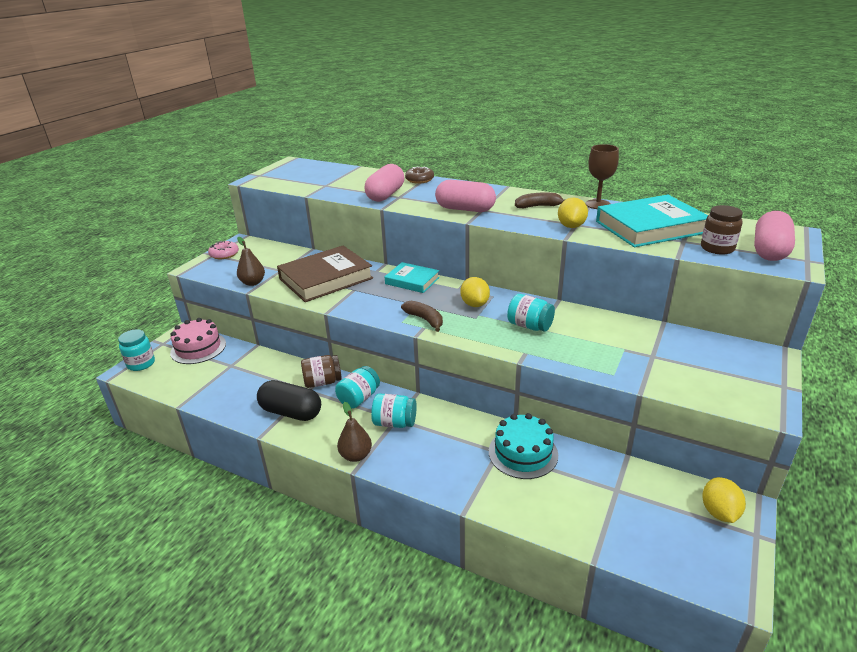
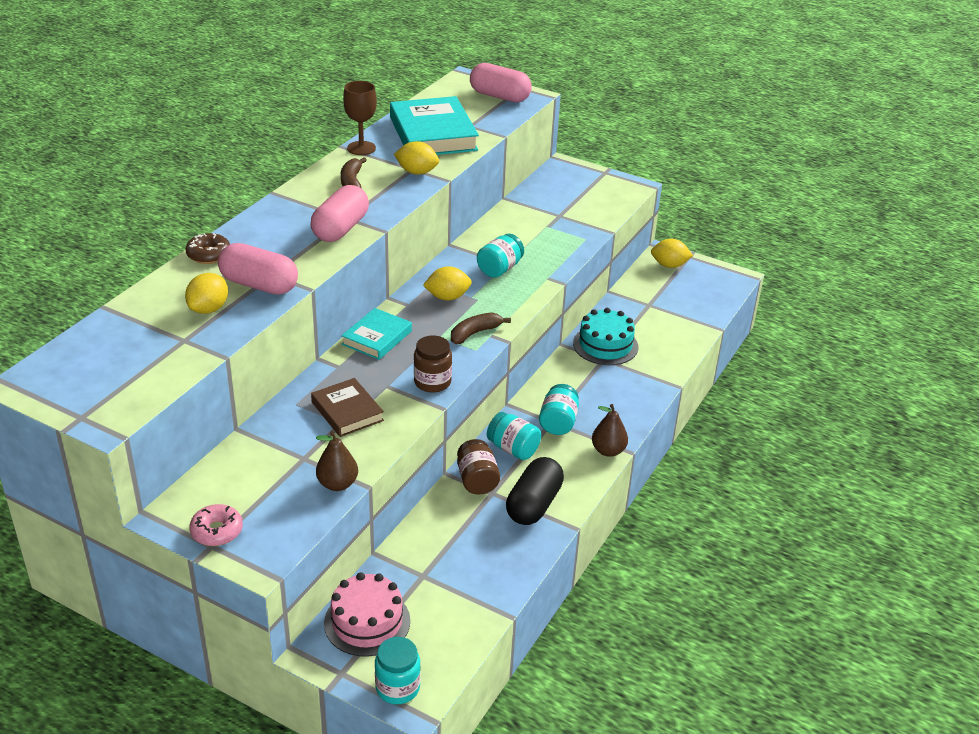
camera: 90 degrees left, 5 degrees up
(326, 278) = (347, 411): brown book -> brown book, size x0.57
(357, 187) = (209, 309): none -> yellow lemon
(717, 248) = (489, 115): brown jar -> brown jar (432, 382)

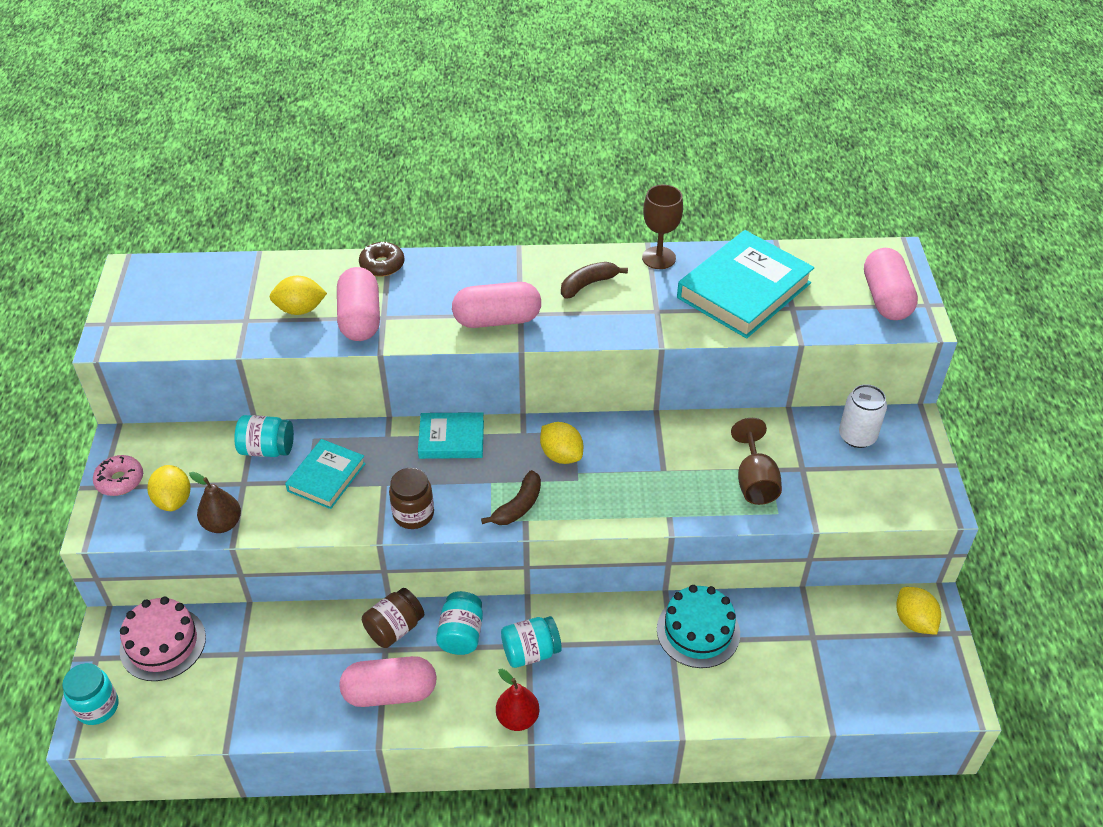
camera: 60 degrees right, 10 degrees up
(347, 411) = (326, 477): brown book -> turquoise book
(417, 172) = (653, 317): yellow lemon -> yellow lemon (173, 500)
(475, 333) = (518, 506): brown banana -> brown banana turned 105 degrees clockwise
(499, 269) = (648, 470): turquoise jar -> turquoise jar (267, 449)
(534, 504) = (390, 692): black capsule -> pink capsule
(551, 235) = (754, 481): none -> brown goblet
(554, 187) = (857, 436): none -> white can
(608, 451) = (517, 718): brown pear -> red pear

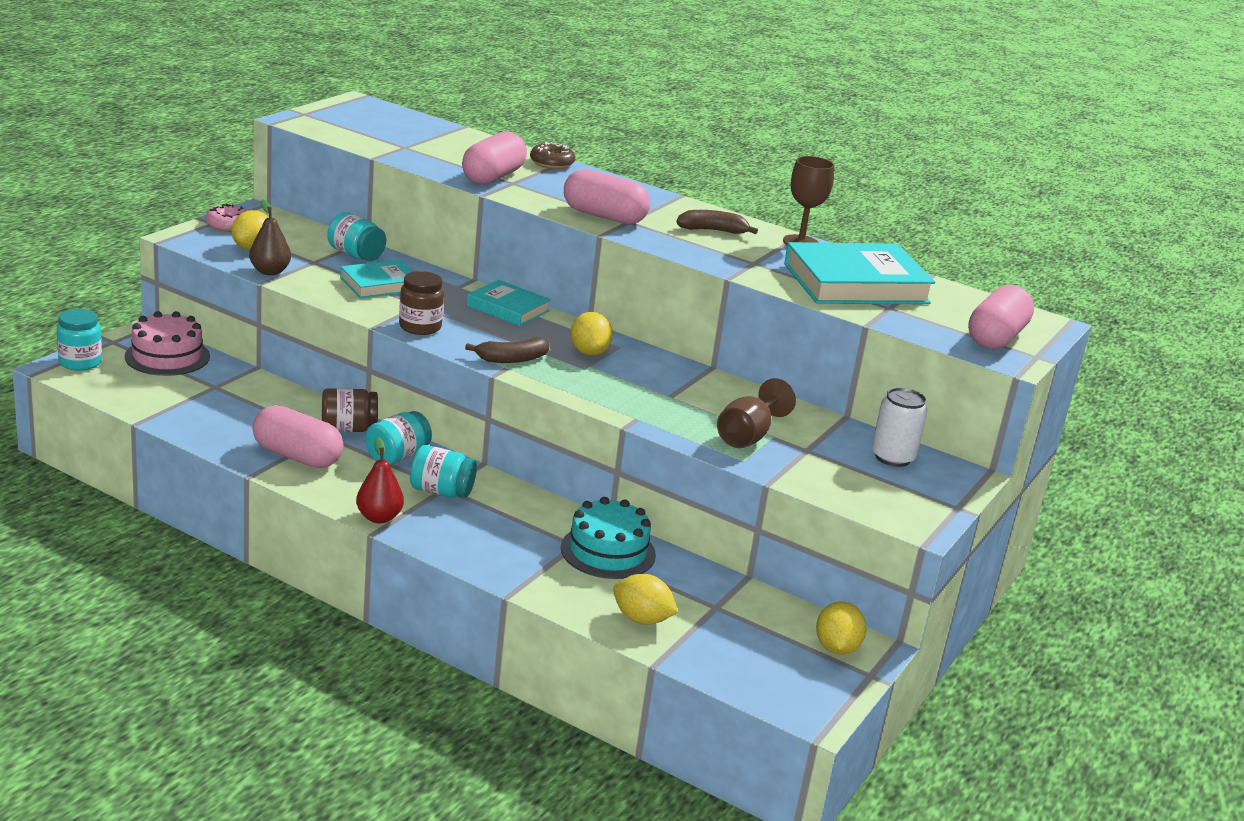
camera: 30 degrees right, 20 degrees down
(300, 309) = (453, 157): yellow lemon -> yellow lemon (641, 619)

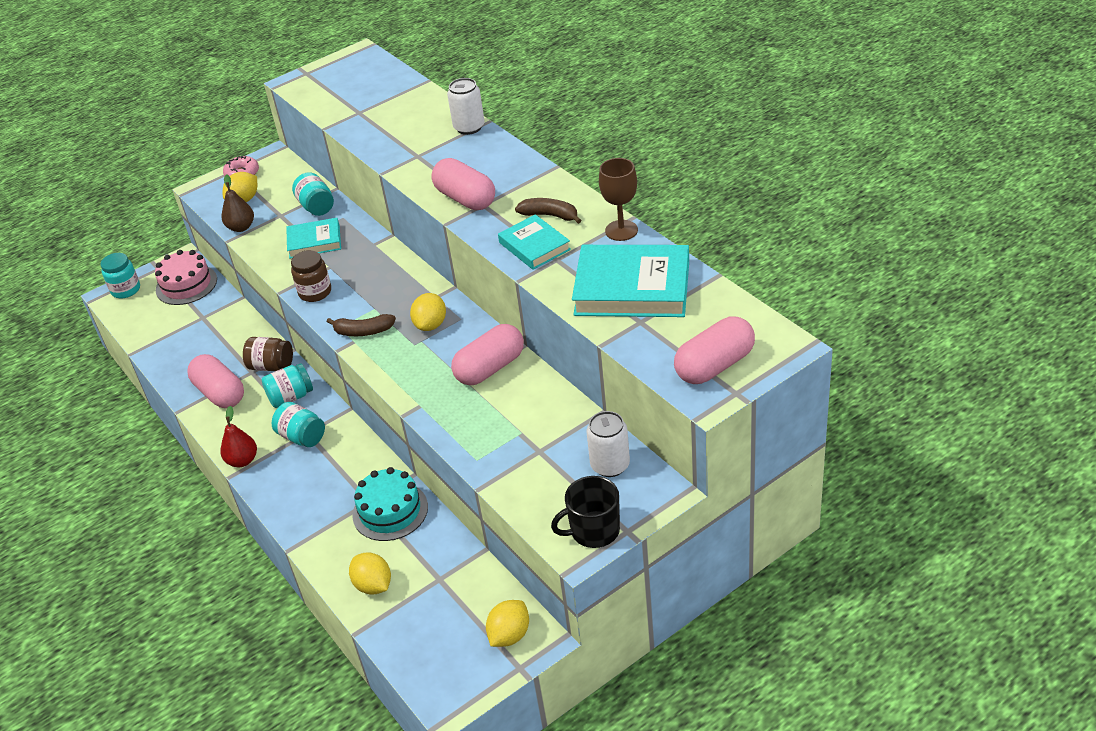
camera: 30 degrees right, 15 degrees up
(493, 177) = (406, 149): pink capsule -> pink capsule (490, 368)
(508, 308) = (397, 270): turquoise book -> turquoise book (534, 246)
(551, 163) = (469, 127): brown donut -> white can
(748, 436) = (499, 431): brown goblet -> none
(923, 509) = (593, 531): none -> black mug

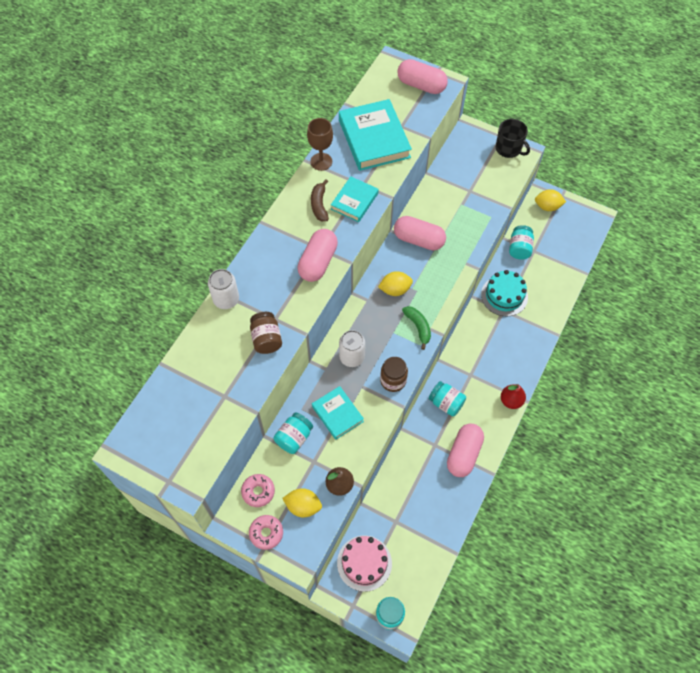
camera: 120 degrees left, 20 degrees up
(271, 366) = (424, 434): brown jar -> brown jar (266, 339)
(284, 175) = (258, 492): none -> pink donut
(302, 437) = (475, 376): turquoise jar -> turquoise jar (519, 248)
(363, 331) = (418, 327): brown banana -> green banana
(373, 585) = (555, 279): yellow lemon -> none
(610, 465) = (463, 157): white can -> white can (352, 357)

